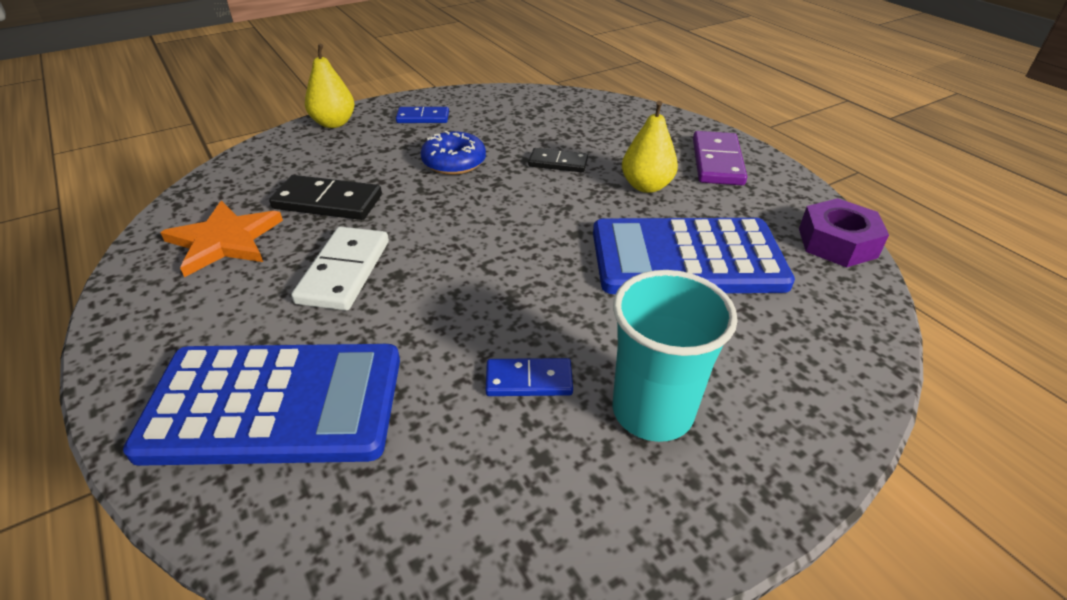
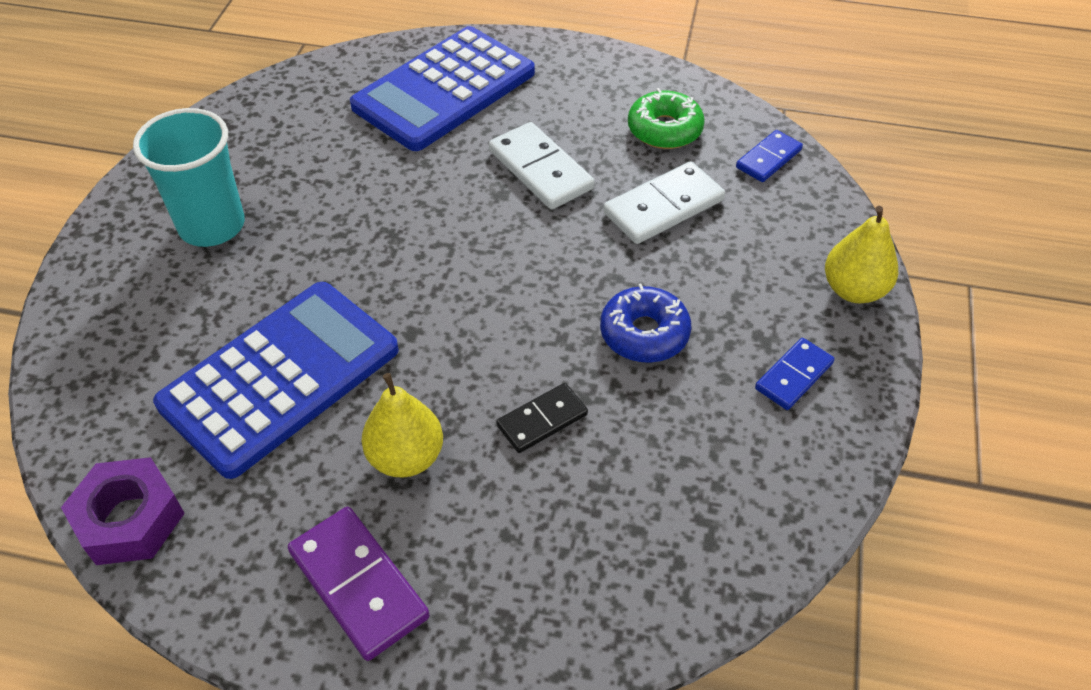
camera: 135 degrees right, 10 degrees up
(224, 241) = (664, 129): orange star -> green donut
(328, 202) = (663, 207): black domino -> white domino
(529, 380) = (312, 192): blue domino -> blue domino (768, 159)

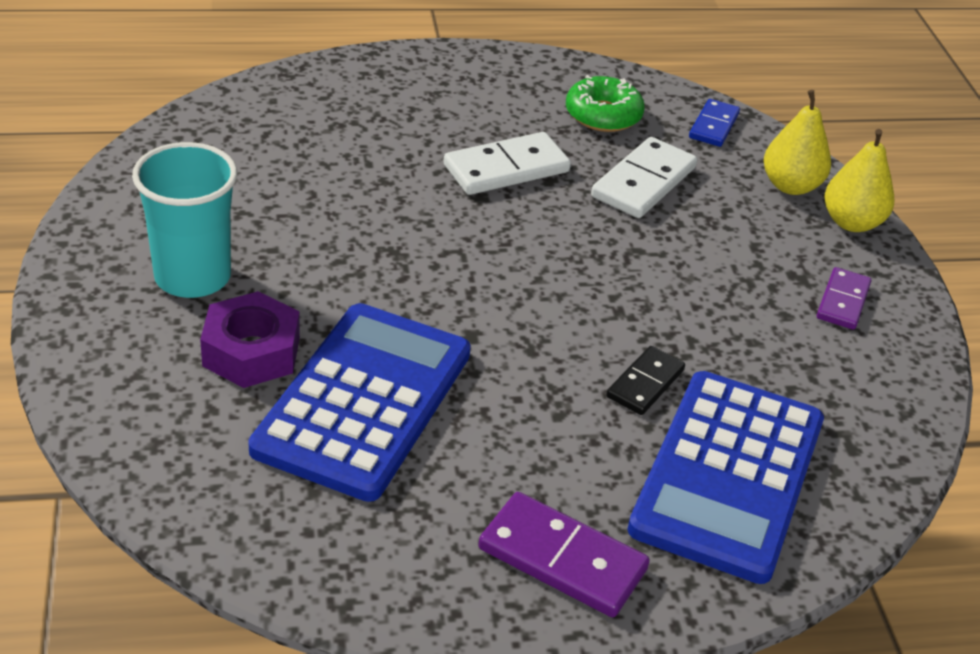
camera: 25 degrees left, 10 degrees down
(130, 519) = (291, 561): purple nut -> purple nut (251, 352)
(406, 457) = (537, 442): yellow pear -> yellow pear (790, 186)
(444, 90) = (360, 110): blue calculator -> blue calculator (728, 475)
(541, 169) = (506, 168): white domino -> white domino turned 60 degrees counterclockwise
(644, 333) = (692, 292): blue donut -> none
(794, 376) = (843, 301): blue domino -> purple domino

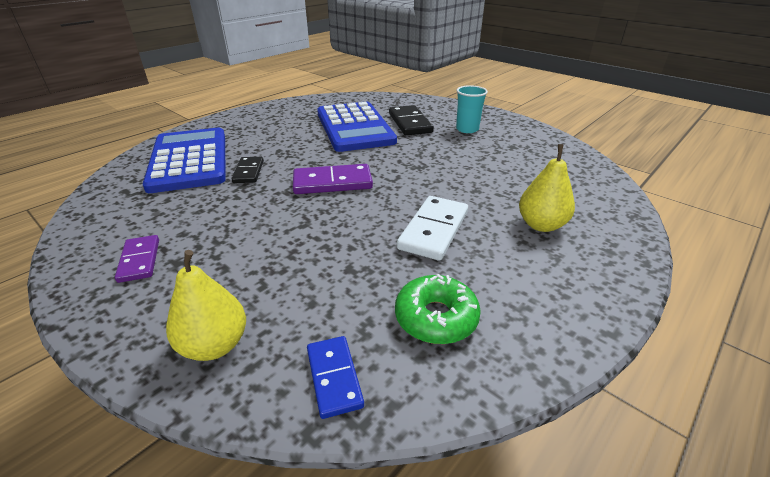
camera: 145 degrees right, 5 degrees down
(192, 277) = (467, 129): turquoise cup -> turquoise cup, size x0.64
(251, 352) = (410, 123): purple nut -> black domino
(562, 559) = (243, 123): purple domino -> purple domino (332, 183)
(644, 182) = (341, 272): white domino -> none
(851, 222) = (139, 337): yellow pear -> yellow pear (541, 225)

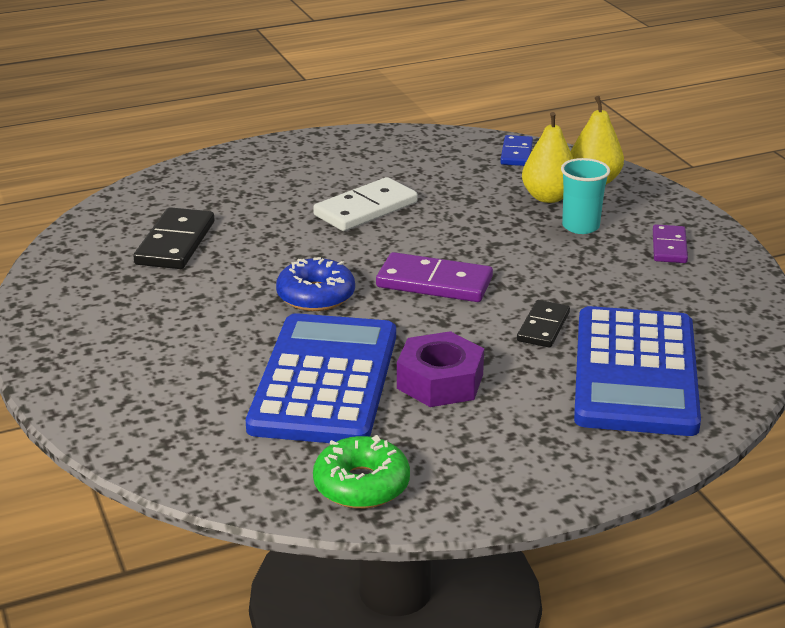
camera: 155 degrees left, 5 degrees down
(298, 137) = (440, 381): none -> purple nut
(399, 159) = (316, 296): none -> blue donut
(410, 123) = (216, 366): black domino -> black domino (175, 243)
(436, 317) = (426, 161): green donut -> green donut (361, 485)
(467, 129) = (142, 326): turquoise cup -> turquoise cup (580, 226)
(541, 225) = (257, 190): yellow pear -> yellow pear (548, 197)

